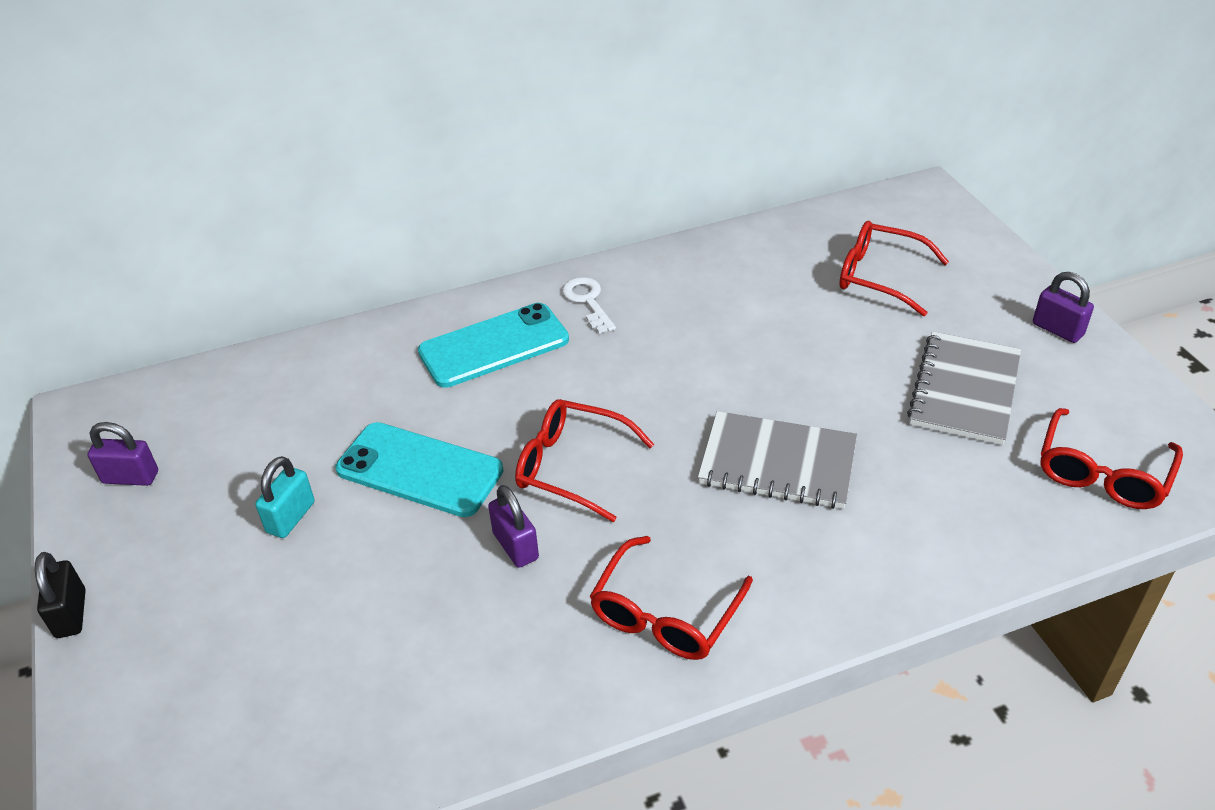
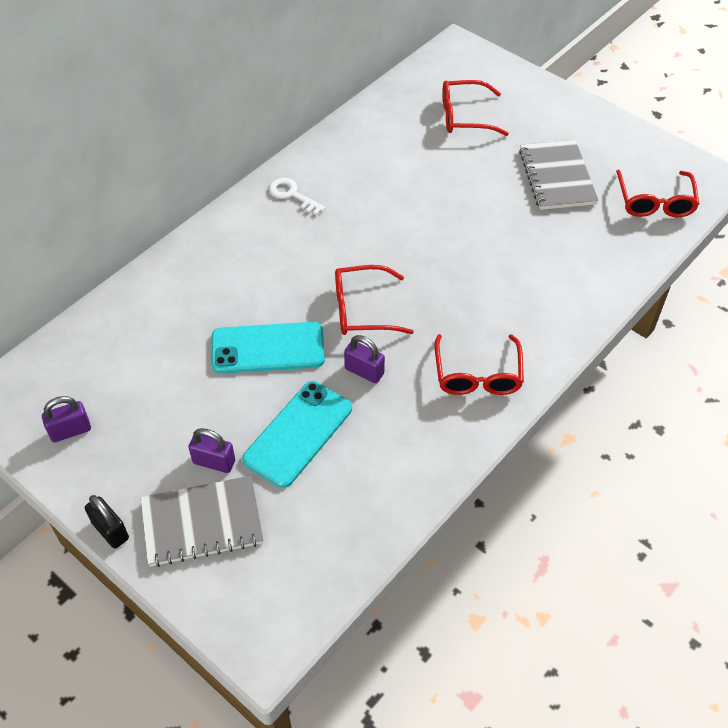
camera: 30 degrees left, 10 degrees up
(291, 517) = (207, 411): turquoise padlock -> none
(494, 346) = (252, 248): turquoise phone -> turquoise phone (298, 434)
(777, 463) = (481, 261): grey notebook -> grey notebook (202, 523)
(1057, 329) = (585, 119): purple padlock -> purple padlock (214, 462)

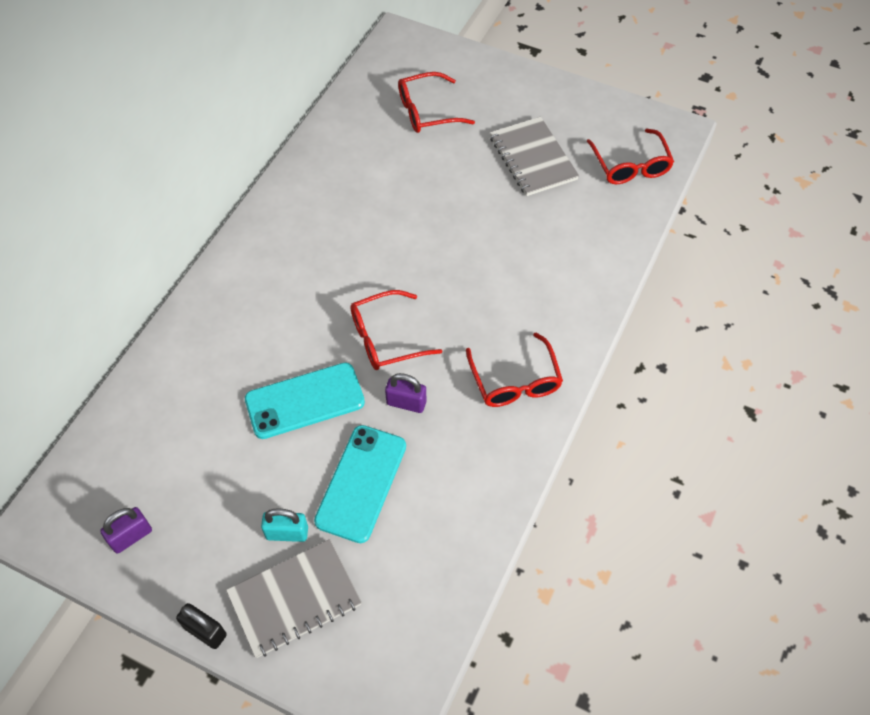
camera: 15 degrees left, 5 degrees up
(214, 462) = (287, 533): purple padlock -> turquoise padlock
(292, 195) = (281, 231): white key -> none

